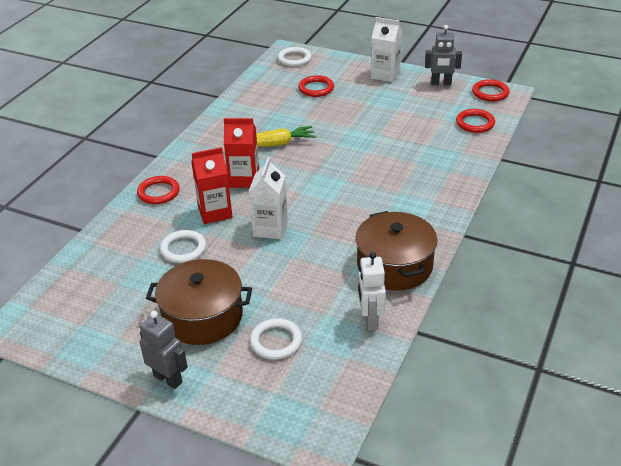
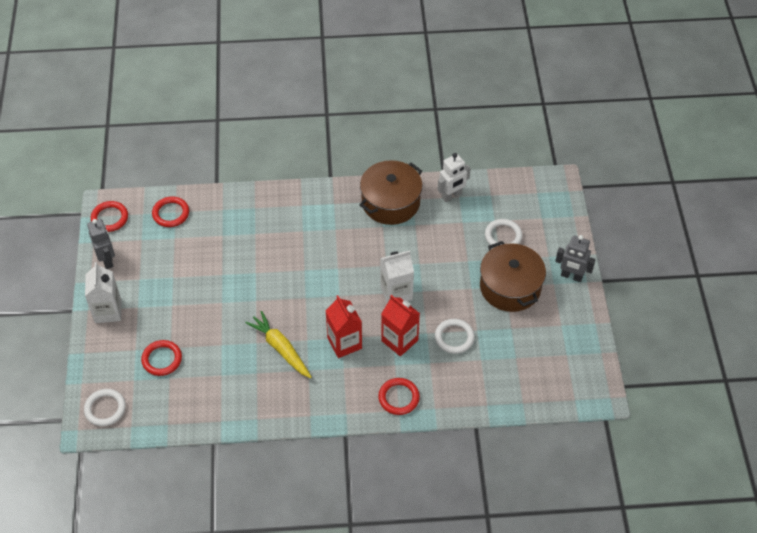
camera: 120 degrees left, 15 degrees up
(168, 379) = (571, 276): grey robot -> grey robot turned 75 degrees counterclockwise

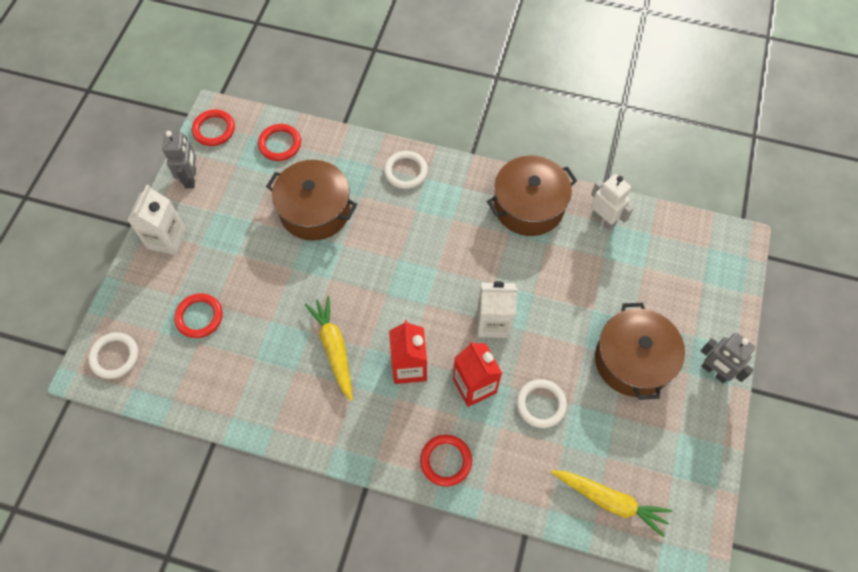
camera: 20 degrees right, 10 degrees up
(222, 254) = (315, 210): none -> brown pot
(451, 196) = (603, 220): white robot -> white robot turned 120 degrees counterclockwise
(503, 236) = (647, 291): white ring -> white ring (406, 171)
(528, 385) = (610, 501): none -> yellow carrot

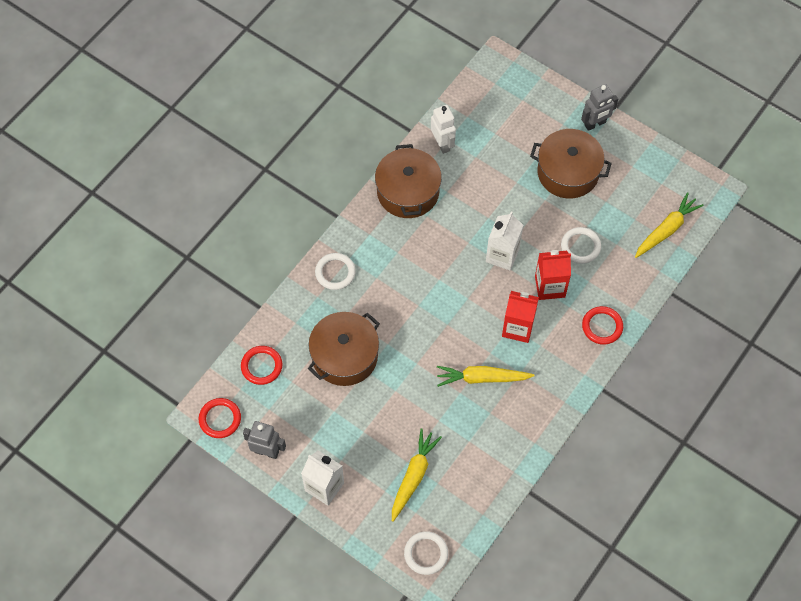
camera: 70 degrees left, 0 degrees up
(199, 317) = (413, 476): red ring -> yellow carrot
(603, 220) = (442, 144): white robot -> white robot turned 90 degrees clockwise

